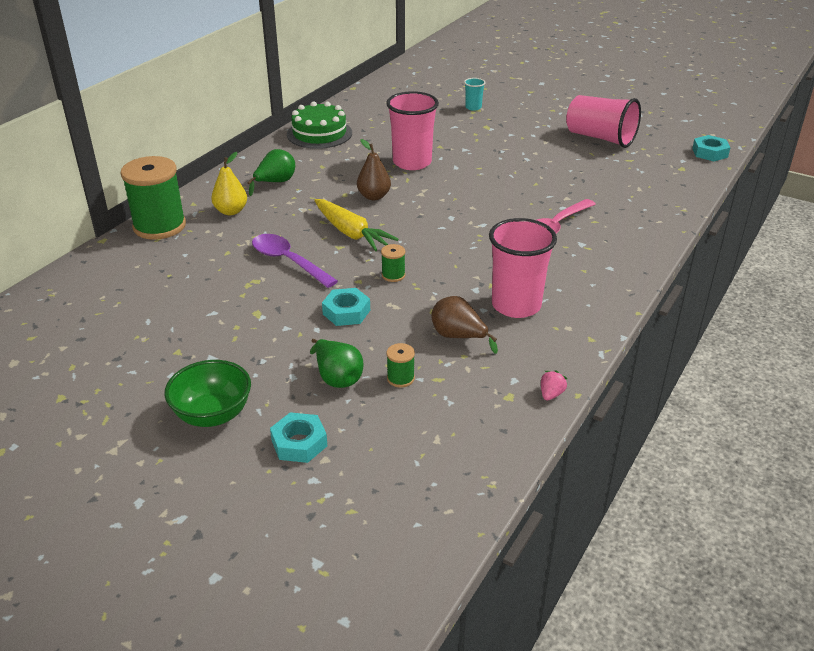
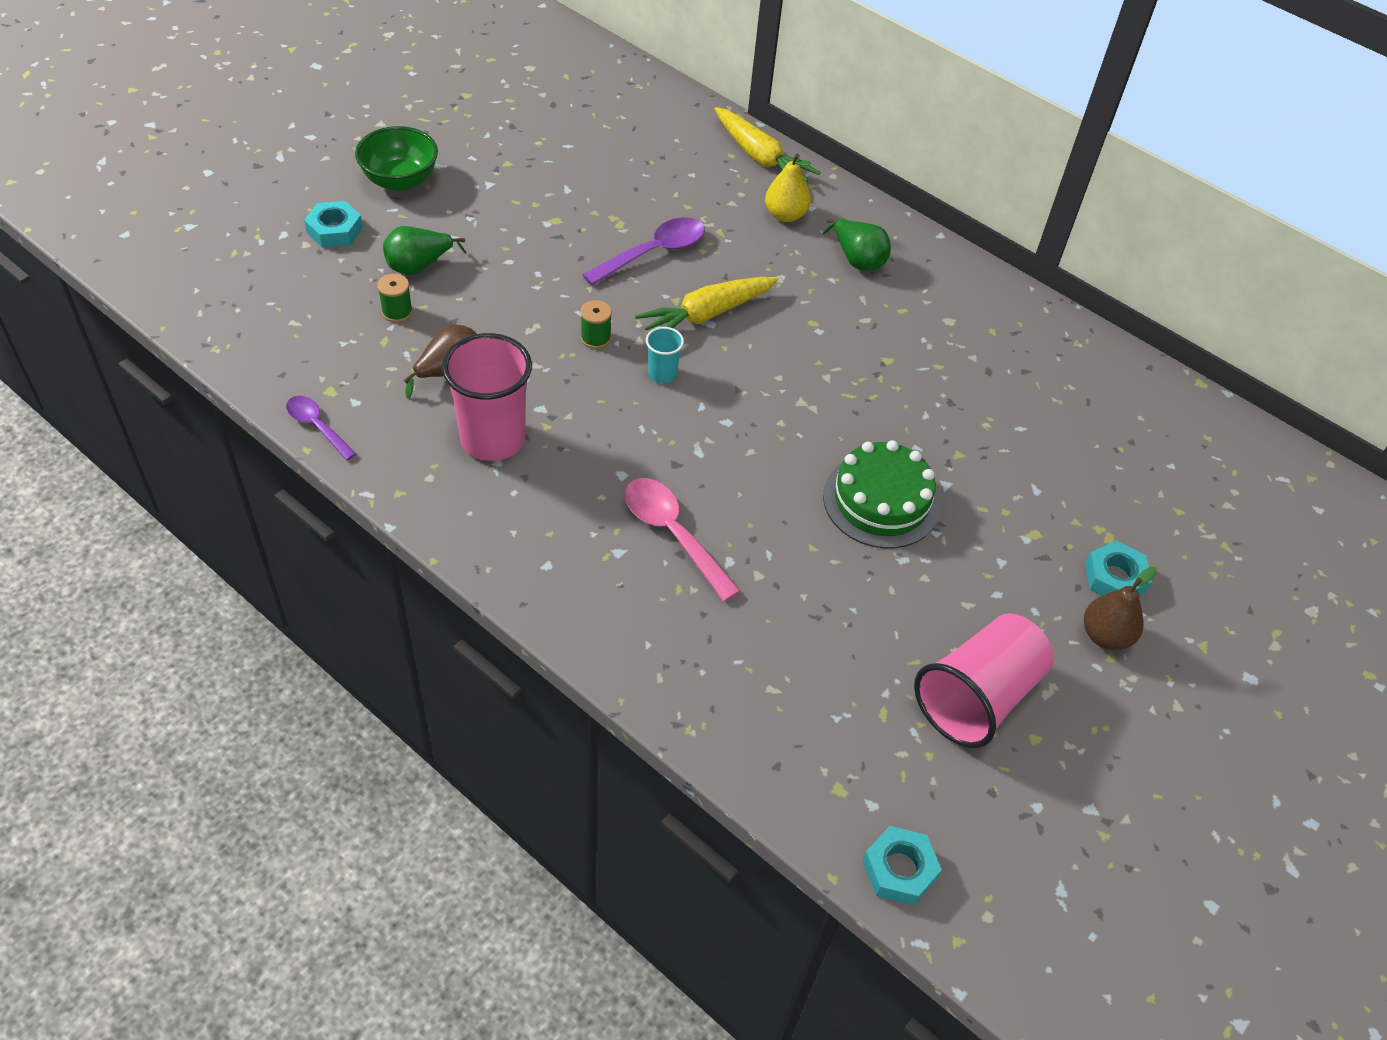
camera: 95 degrees right, 15 degrees up
(159, 226) = (760, 157): green spool -> yellow carrot
(319, 134) = (1012, 320): green cake -> green cake (881, 501)
(346, 312) = (532, 287): turquoise nut -> turquoise nut (1114, 577)
(374, 196) = (801, 351): brown pear -> brown pear (1105, 636)
(412, 162) = (903, 410): pink cup -> none
(473, 107) = (1118, 533): turquoise cup -> turquoise cup (662, 374)
(551, 394) = (317, 426): pink strawberry -> purple spoon

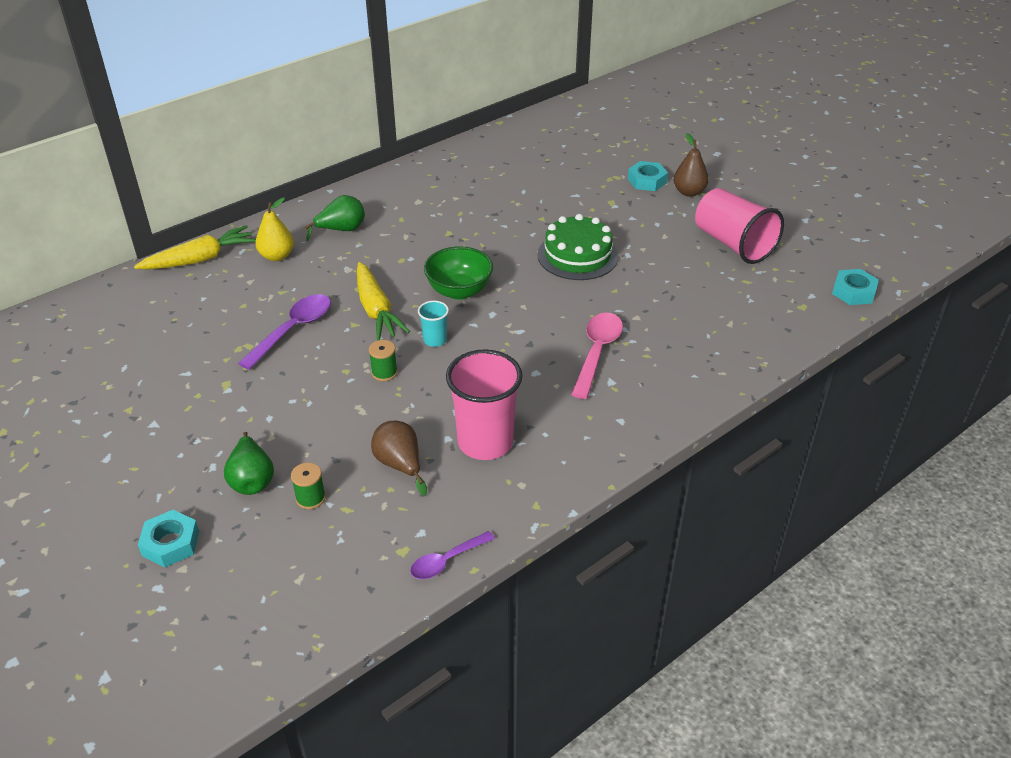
camera: 75 degrees left, 10 degrees down
(400, 180) = (115, 489): green bowl -> green bowl (459, 291)
(653, 253) = (293, 330): purple spoon -> purple spoon turned 60 degrees clockwise
(673, 534) = (597, 352): pink spoon -> pink spoon turned 135 degrees clockwise

